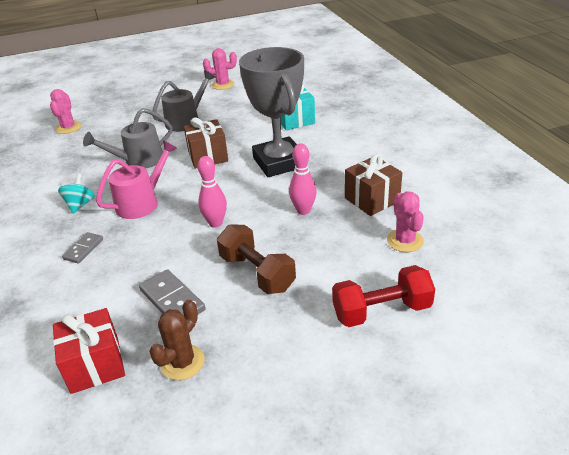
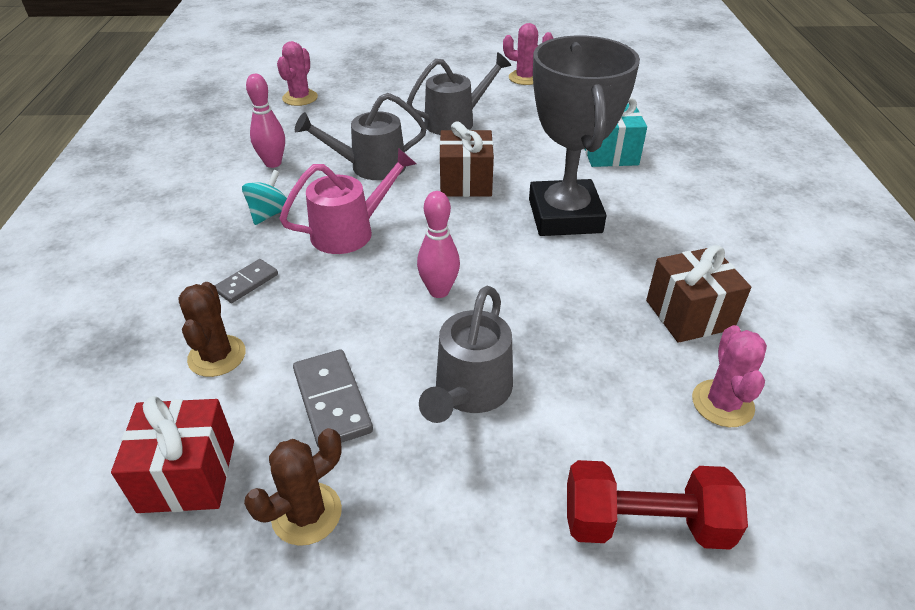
camera: 15 degrees right, 5 degrees up
(83, 296) = (217, 356): none -> brown cactus
(257, 273) = (470, 392): brown dumbbell -> grey watering can
(303, 211) = (575, 305): pink bowling pin -> pink bowling pin (273, 163)

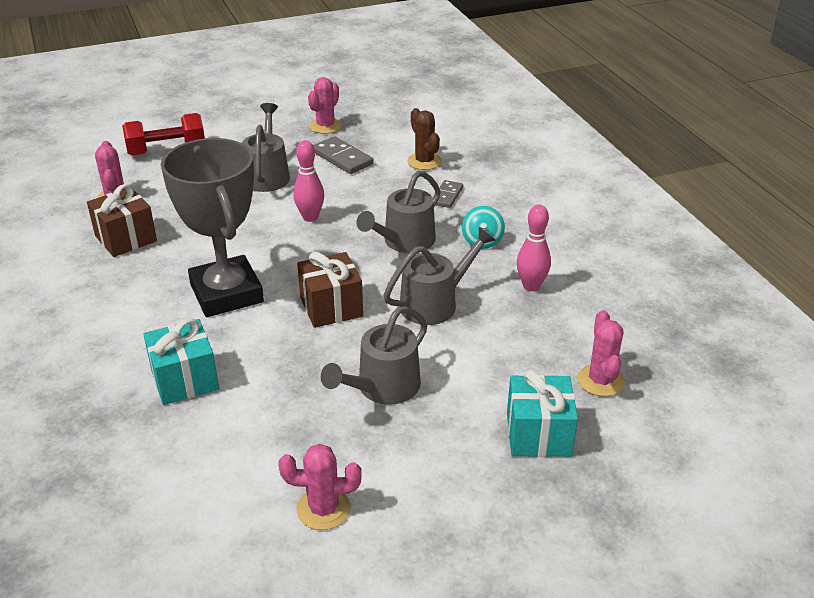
camera: 160 degrees right, 5 degrees down
(187, 475) = (390, 125): red gift -> none
(306, 513) = (325, 126): brown cactus -> pink cactus
(350, 231) = (404, 242): pink watering can -> grey watering can
(371, 83) = (538, 434): none -> turquoise gift

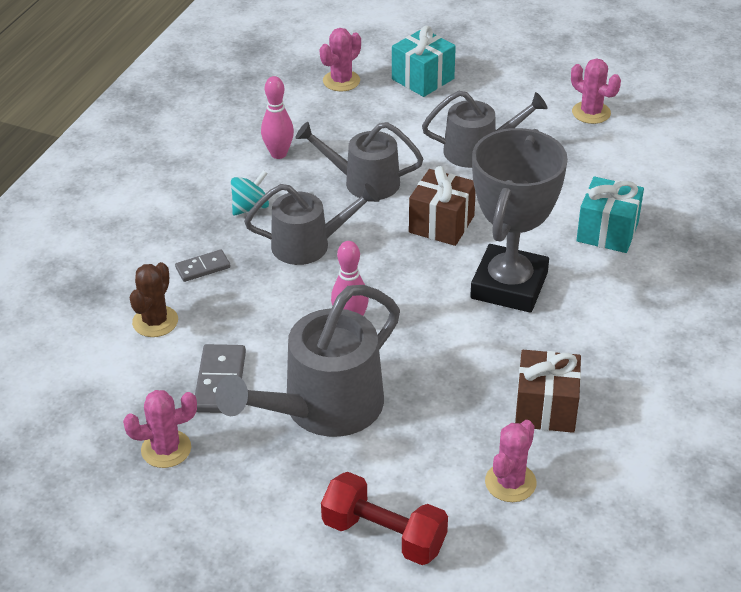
camera: 135 degrees left, 5 degrees up
(267, 175) = (322, 409): grey watering can -> grey watering can, size x1.53

